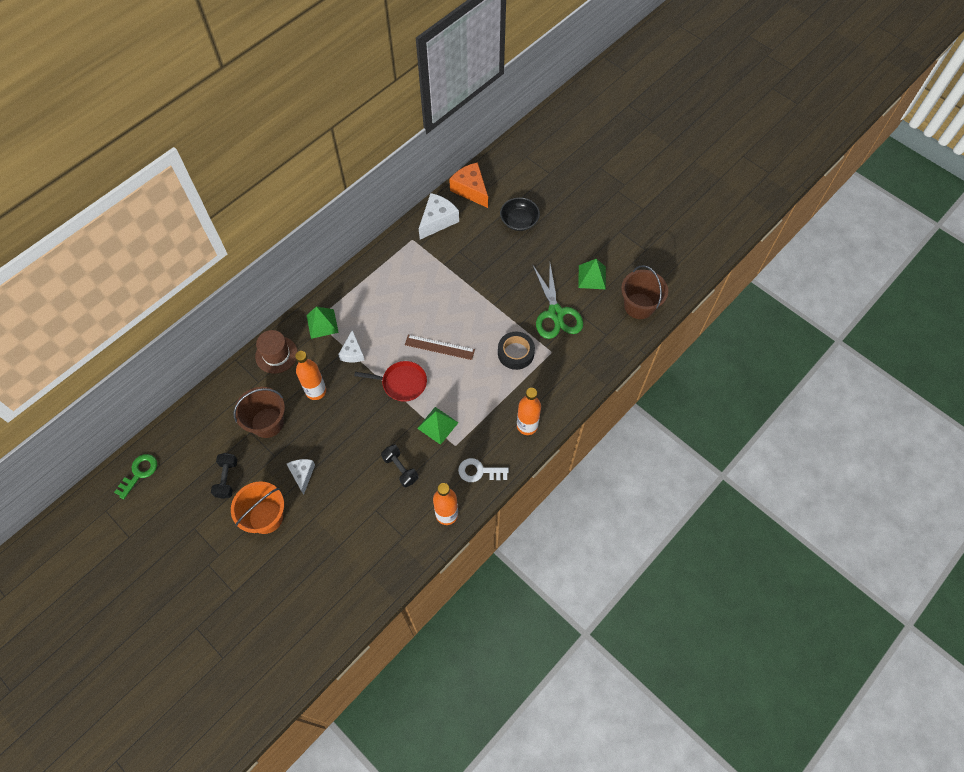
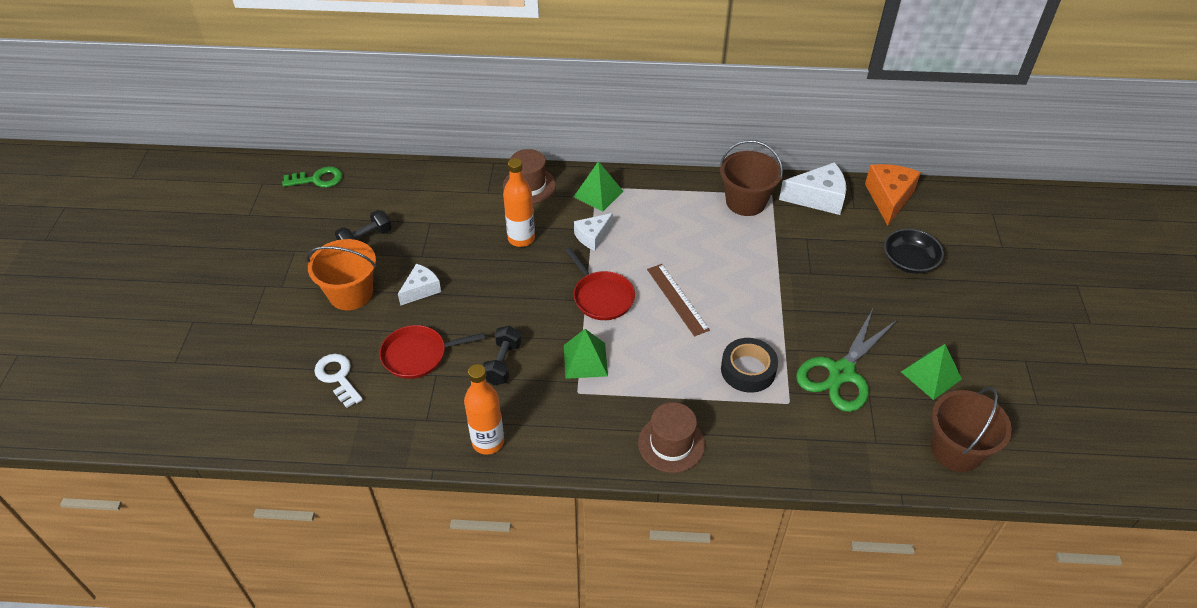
camera: 50 degrees right, 15 degrees down
(267, 423) = (451, 227): brown bucket -> brown bucket (745, 202)
(352, 510) = (418, 355): none -> red pan
(479, 471) = (568, 436): white key -> white key (338, 377)
(527, 426) = (671, 444): orange bottle -> brown hat

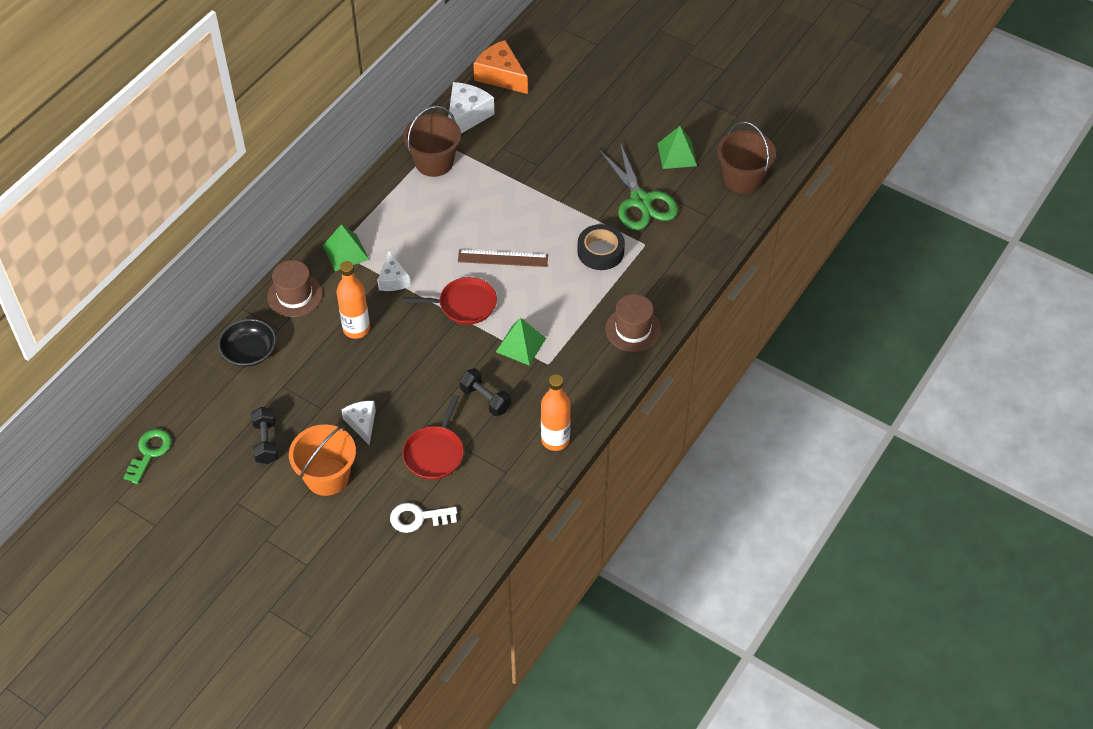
camera: 60 degrees left, 5 degrees up
(909, 261) = (571, 103): black bowl -> black bowl (249, 352)

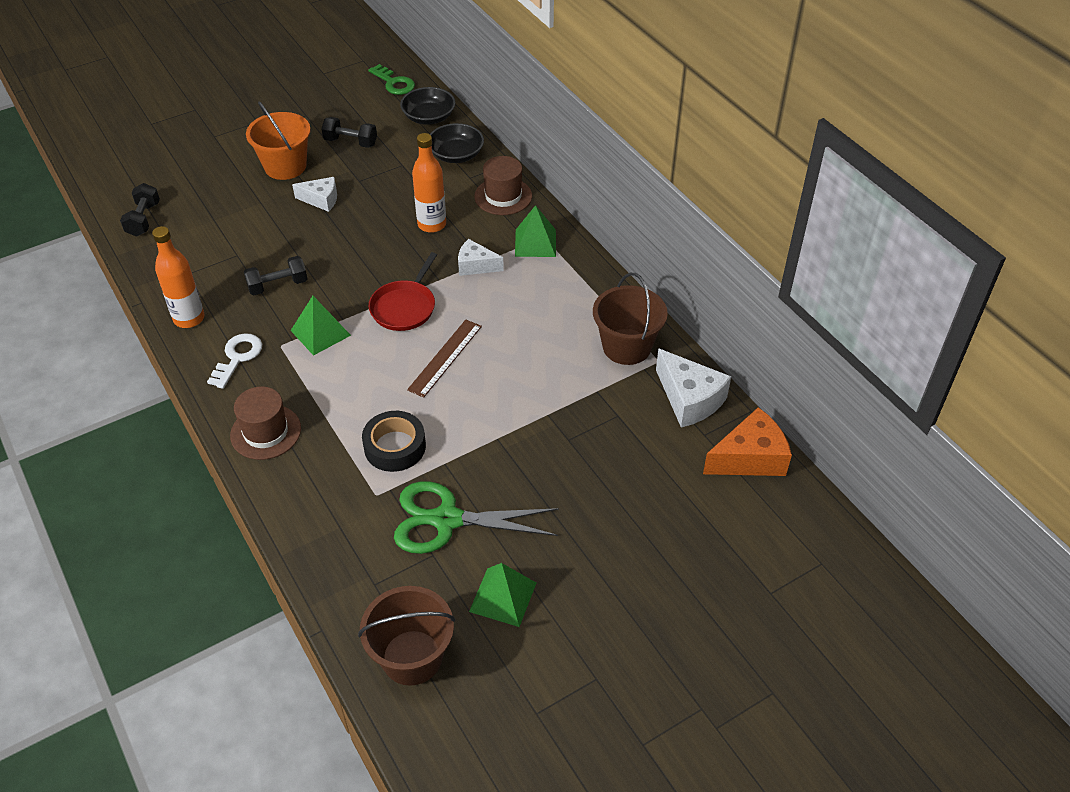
camera: 115 degrees right, 5 degrees down
(198, 397) = (429, 117): none -> black bowl
(418, 518) = (195, 206): white key -> white key (237, 357)
(435, 453) = (250, 234): red pan -> none
(457, 549) = (143, 219): none -> black dumbbell

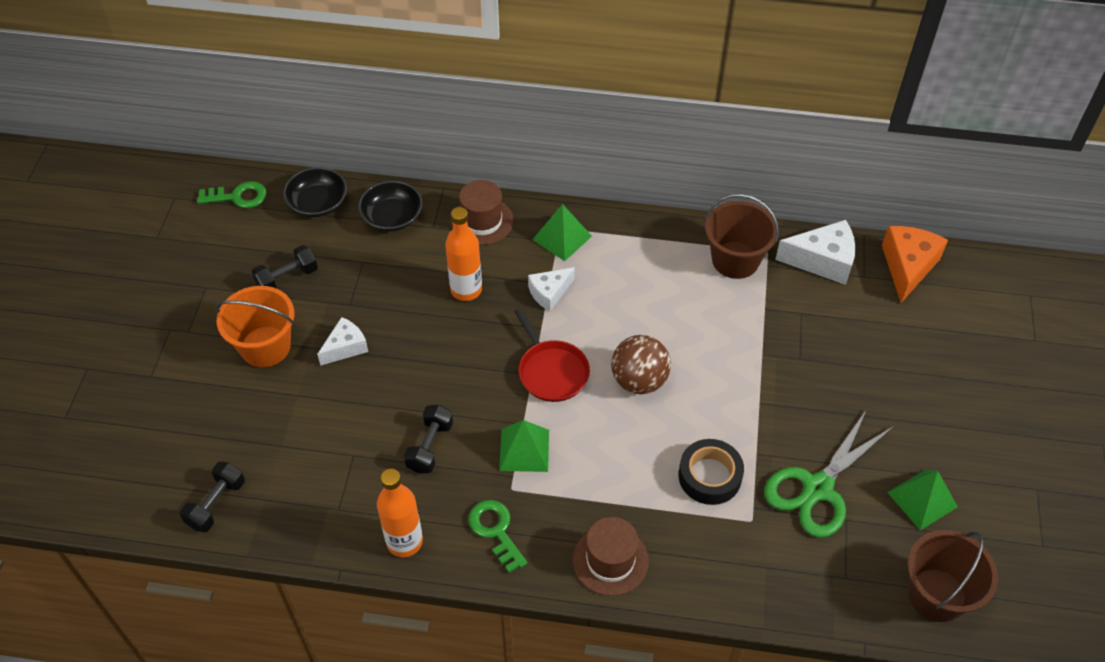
camera: 50 degrees left, 5 degrees up
(143, 219) = (216, 504): black dumbbell -> black dumbbell turned 75 degrees clockwise
(237, 357) = (496, 531): white key -> green key
(445, 357) = (639, 380): brown ruler -> brown ball

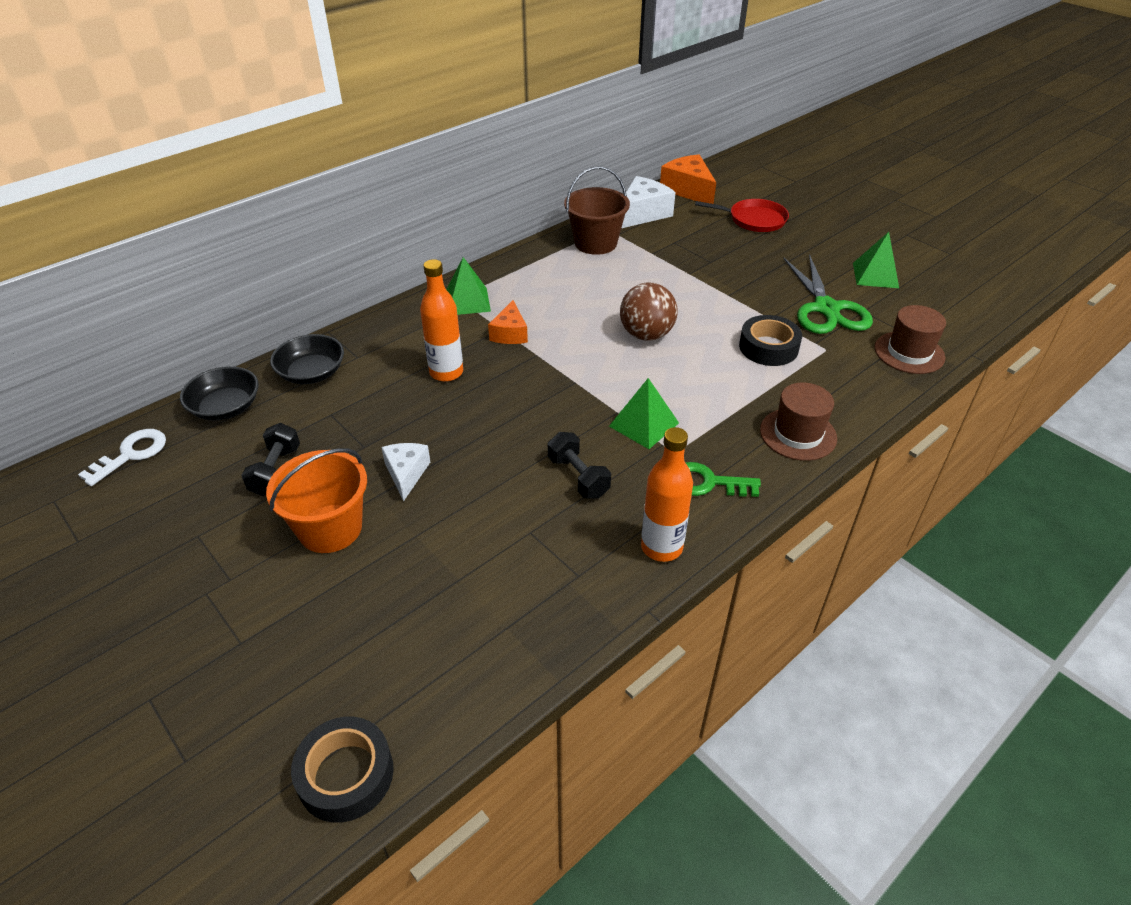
camera: 50 degrees left, 10 degrees down
(108, 496) = (346, 775): none -> black tape
(216, 504) = (469, 672): black dumbbell -> none
(238, 197) = (131, 454): green key -> white key
(482, 221) = (392, 329): brown hat -> brown hat (909, 352)
(549, 293) = (510, 333): white cheese -> orange cheese
(551, 371) = (585, 371): red pan -> red pan (754, 220)
(937, 595) = (956, 307): brown bucket -> none

